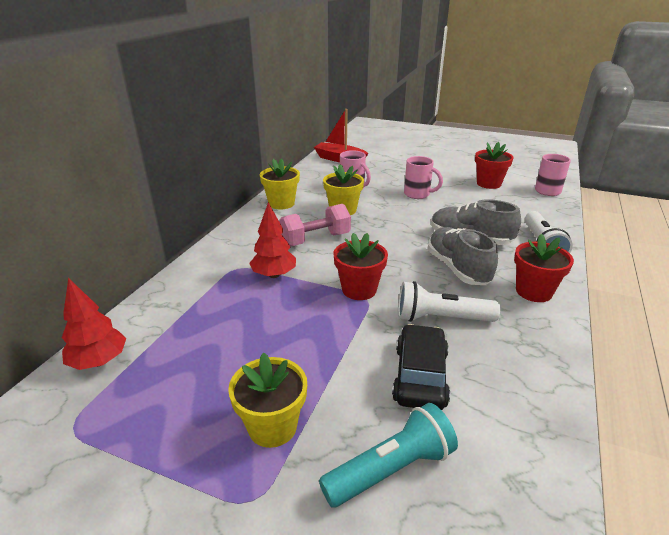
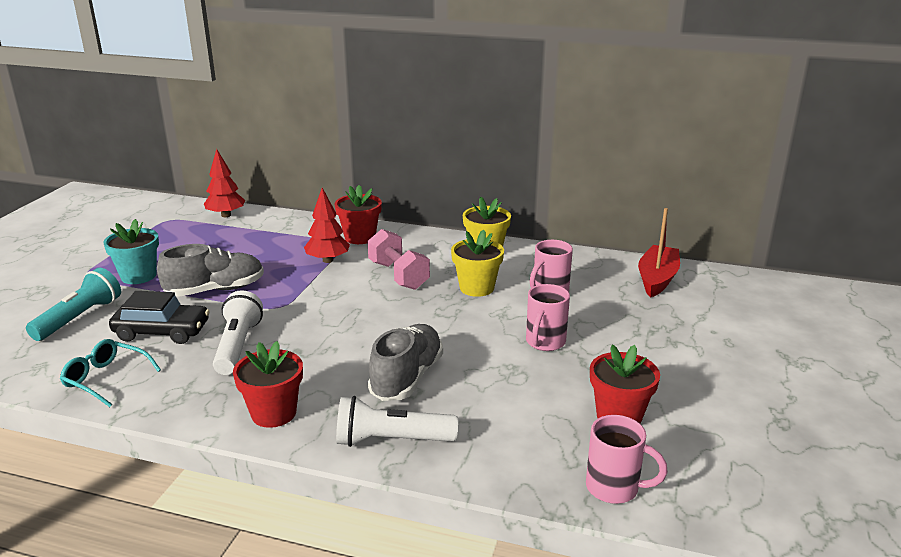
camera: 85 degrees right, 5 degrees down
(272, 426) = (138, 276): yellow flower pot -> turquoise flower pot
(359, 289) = (296, 302): red flower pot -> red flower pot (360, 237)
(391, 469) = (80, 318): turquoise flashlight -> turquoise flashlight turned 120 degrees counterclockwise
(457, 268) = (331, 362): grey shoe -> grey shoe (215, 290)
(522, 405) = (106, 379): none -> turquoise glasses

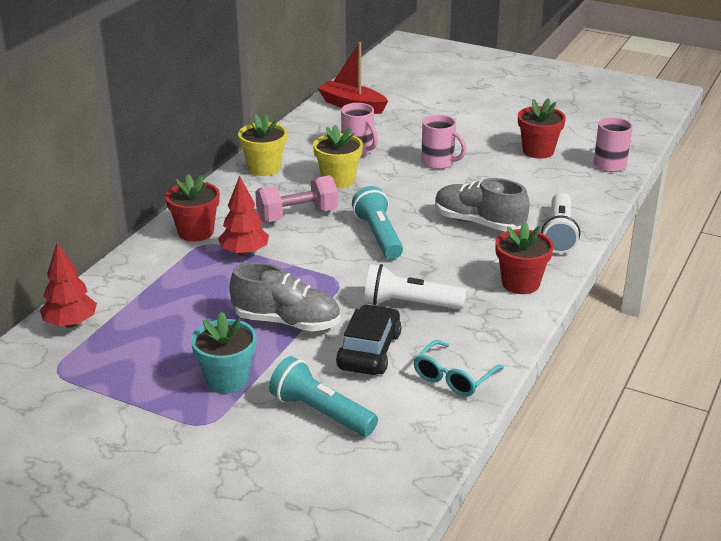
camera: 80 degrees left, 5 degrees up
(215, 290) = (287, 322): grey shoe -> grey shoe turned 120 degrees clockwise
(367, 319) = (379, 236): none -> turquoise flashlight

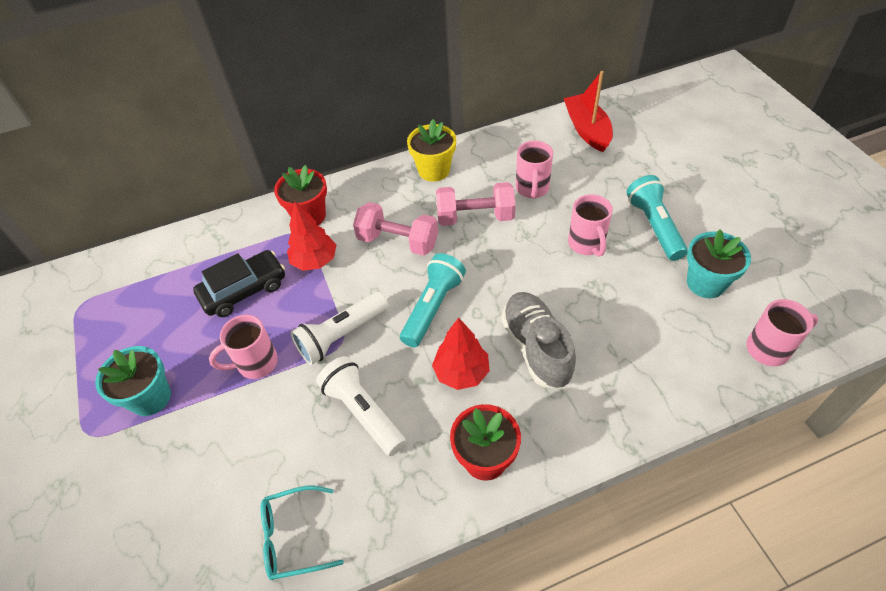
camera: 45 degrees right, 20 degrees up
(70, 324) = (136, 263): red tree -> red tree (461, 373)
(287, 322) = (256, 363): grey shoe -> pink mug
(321, 412) = (162, 490): turquoise flashlight -> turquoise flashlight (654, 226)
(338, 180) = (475, 217): yellow flower pot -> pink dumbbell
(369, 351) = (271, 446): black car -> black car (244, 290)
(538, 151) = (705, 283): red flower pot -> turquoise flower pot
(559, 234) = (598, 416): white flashlight -> white flashlight (341, 335)

